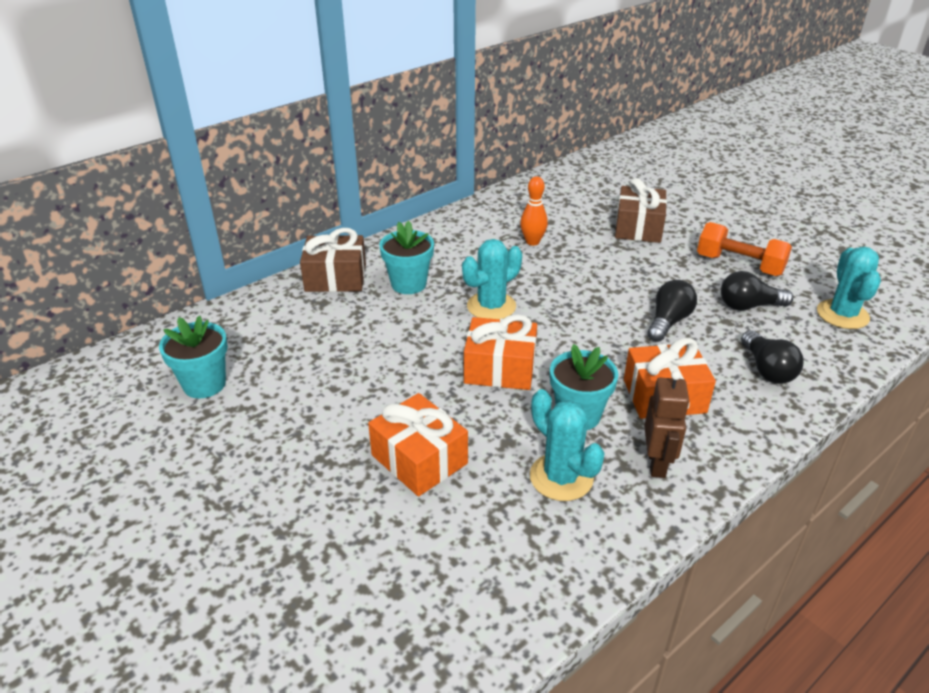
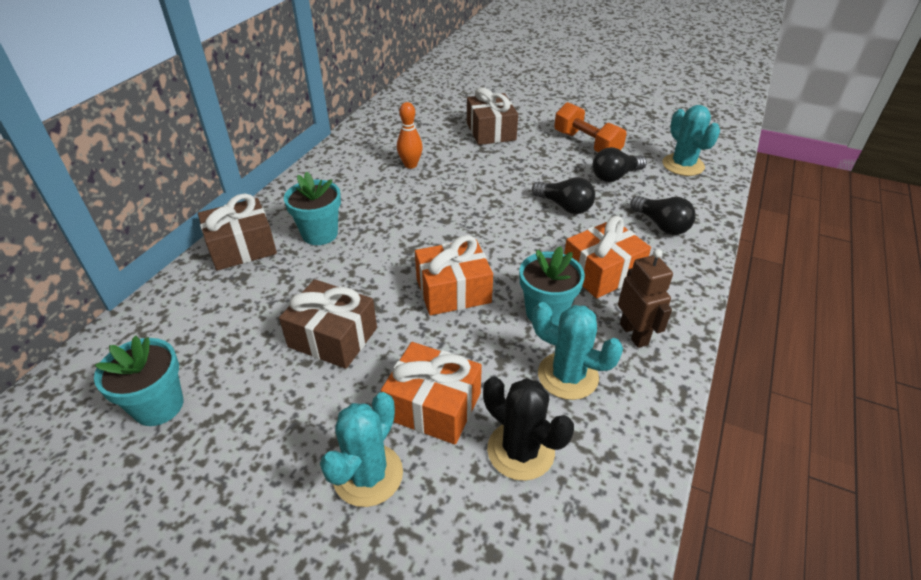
camera: 25 degrees left, 5 degrees up
(367, 375) = (333, 337): none -> brown gift
(473, 523) = (520, 450): none -> black cactus
(491, 306) = (410, 234): turquoise cactus -> turquoise cactus (368, 475)
(668, 322) = (564, 206): black light bulb -> black light bulb turned 120 degrees clockwise
(739, 265) = (586, 144): orange dumbbell -> orange dumbbell turned 45 degrees clockwise

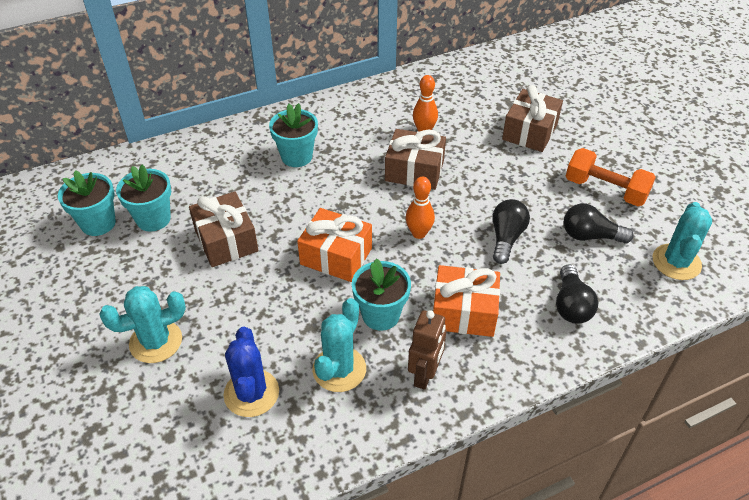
camera: 40 degrees right, 5 degrees up
(226, 363) = (153, 219): none -> turquoise flower pot
(242, 247) = (239, 139): brown gift -> brown gift (414, 171)
(433, 406) = (234, 327): orange gift -> none
(498, 237) = (419, 233): none -> orange bowling pin
(520, 450) = (251, 393): black cactus -> blue cactus
(564, 206) = (506, 238): black light bulb -> black light bulb turned 150 degrees counterclockwise
(568, 376) = (339, 369): turquoise cactus -> turquoise cactus turned 45 degrees clockwise
(586, 144) = (605, 190): orange dumbbell -> orange dumbbell turned 60 degrees counterclockwise

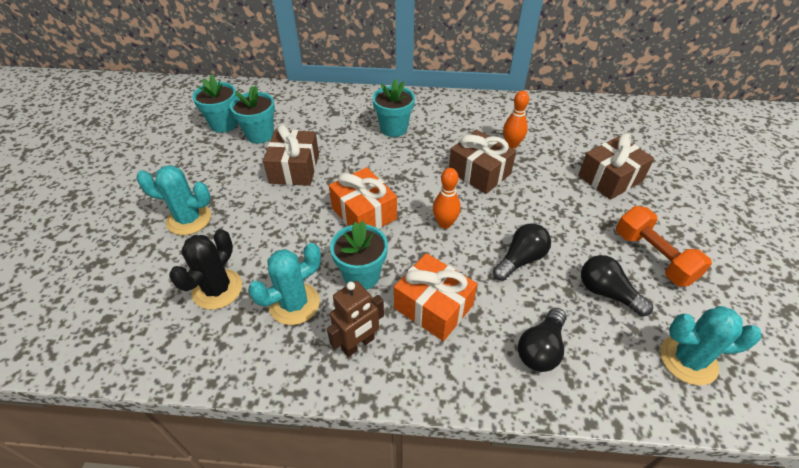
camera: 30 degrees right, 0 degrees up
(251, 393) = (217, 289): blue cactus -> black cactus
(676, 262) = (688, 360): turquoise cactus -> turquoise cactus turned 45 degrees clockwise

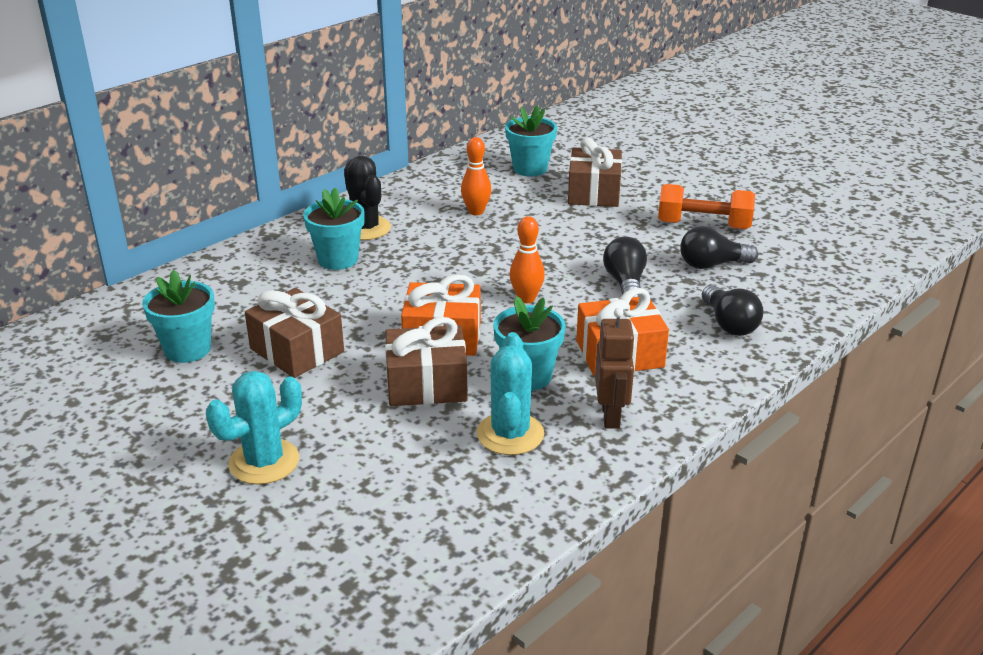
camera: 50 degrees left, 15 degrees down
(217, 289) = (418, 480): black cactus -> black cactus (365, 228)
(224, 124) = (113, 368): turquoise flower pot -> turquoise flower pot (530, 169)
(479, 172) = (487, 247): brown gift -> brown gift (426, 384)
(688, 360) = (811, 268): turquoise cactus -> none

